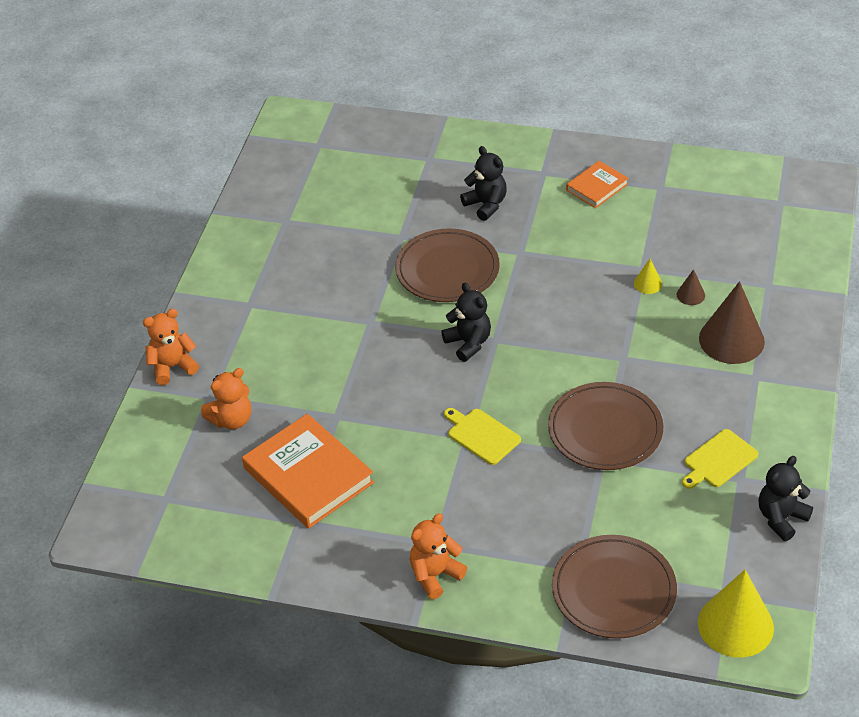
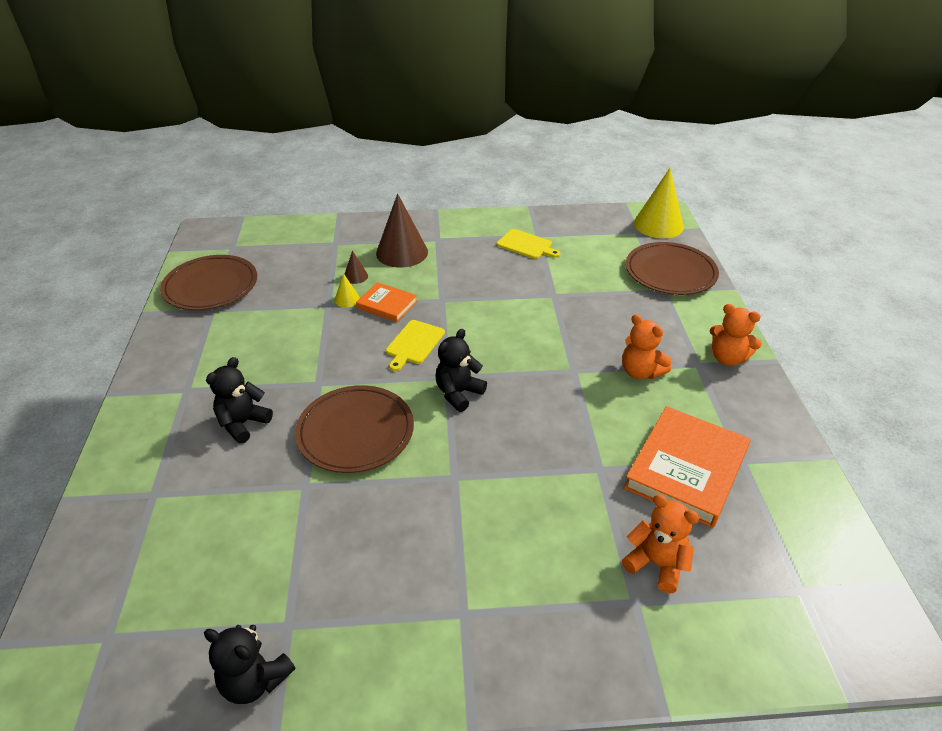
camera: 110 degrees left, 5 degrees down
(172, 367) = (609, 669): orange teddy bear -> orange teddy bear (640, 372)
(482, 435) = (567, 362): yellow cutting board -> yellow cutting board (414, 343)
(597, 187) = (211, 348): orange book -> orange book (387, 305)
(605, 430) = (525, 297): brown plate -> brown plate (211, 286)
(781, 518) = (562, 217): black teddy bear -> black teddy bear (255, 680)

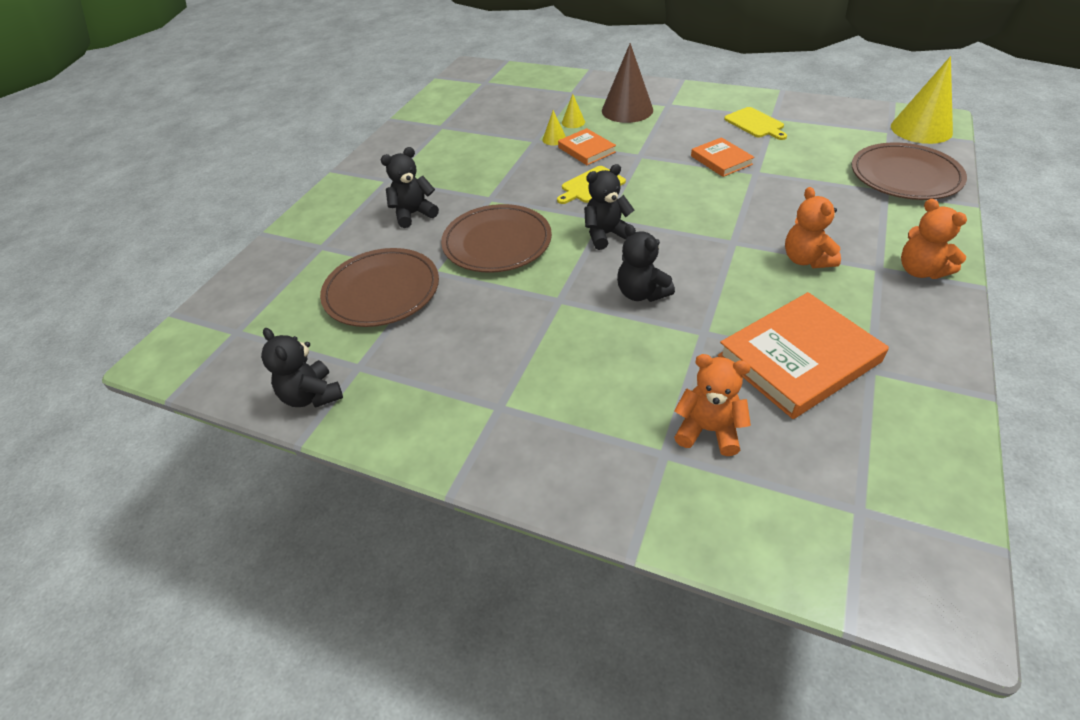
camera: 30 degrees right, 5 degrees up
(211, 286) = (450, 109): brown plate -> brown plate (382, 291)
(355, 276) = (573, 122): brown cone -> yellow cone
(518, 289) = (721, 160): none -> orange book
(525, 446) = (641, 293): none -> black teddy bear
(656, 564) = (708, 430): orange teddy bear -> orange teddy bear turned 45 degrees counterclockwise

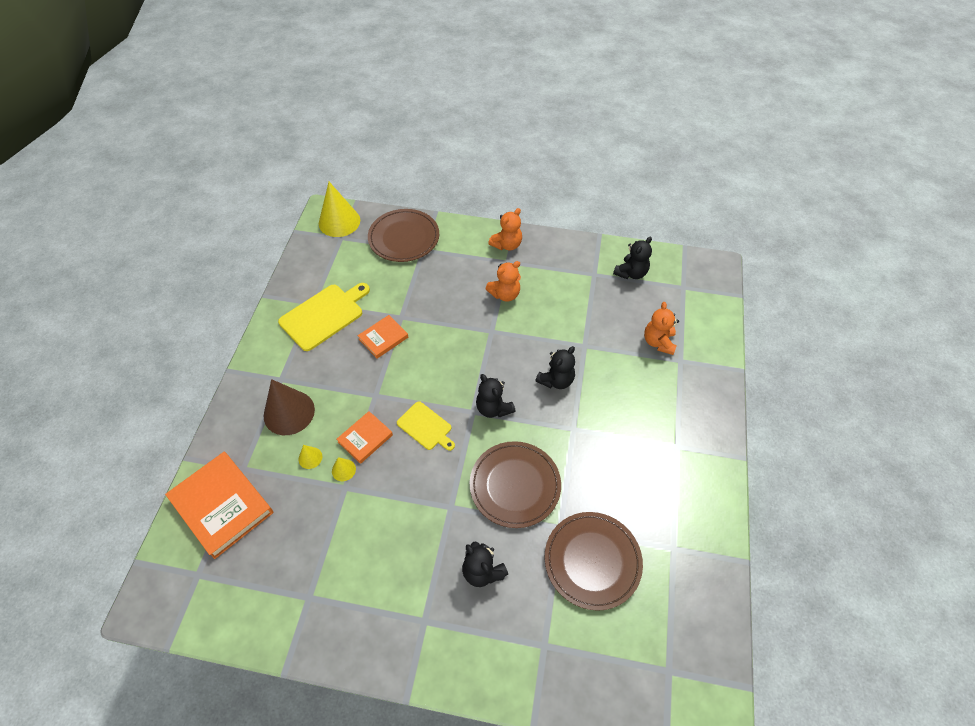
camera: 105 degrees left, 10 degrees up
(312, 396) = (709, 571): black teddy bear -> black teddy bear (631, 273)
(755, 124) = (324, 315): yellow cutting board -> yellow cutting board, size x1.66
(798, 359) = (595, 303): orange book -> orange book (222, 506)

